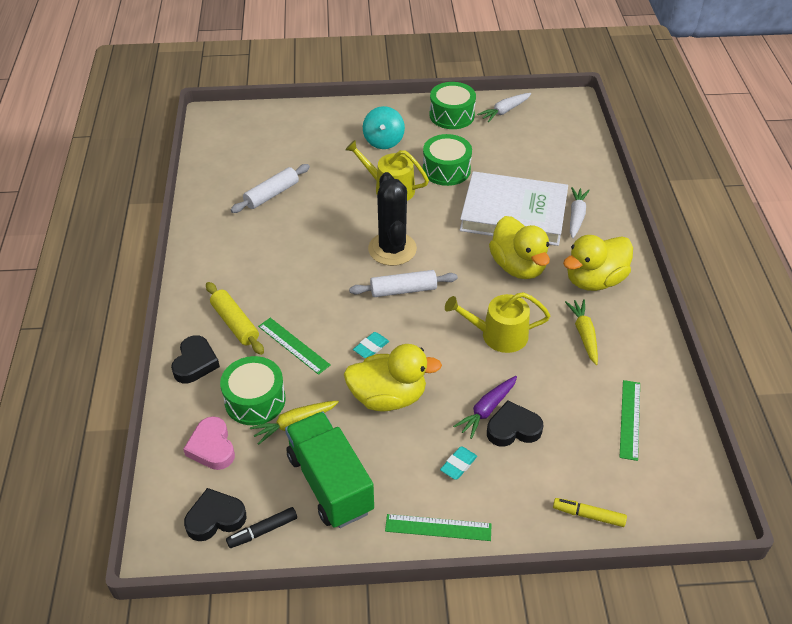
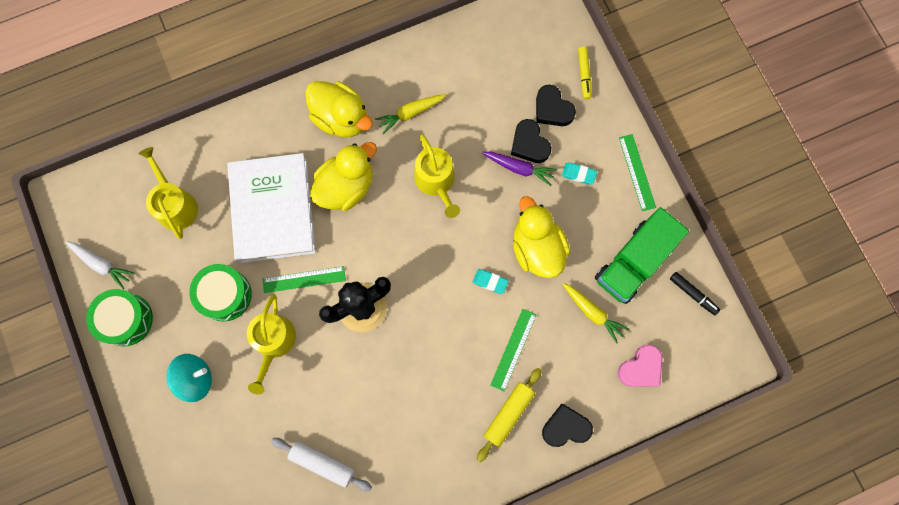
camera: 110 degrees left, 30 degrees up
(215, 518) = (698, 334): black heart -> black heart (552, 109)
(255, 400) = (583, 355): green drum -> none
(403, 290) = (412, 278): white rolling pin -> none
(542, 157) = (175, 204): none -> yellow watering can
(576, 216) = (258, 151): white carrot -> none
(629, 419) = (486, 63): green ruler -> green ruler (304, 279)

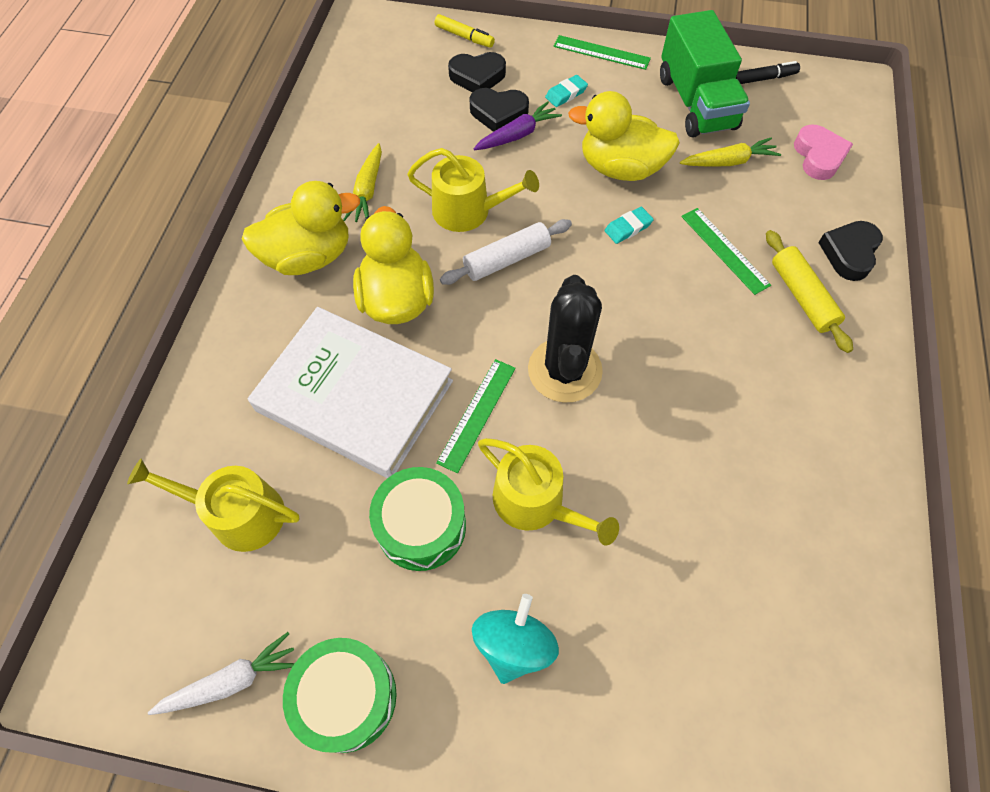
camera: 55 degrees left, 15 degrees down
(322, 463) = (749, 540): white rolling pin -> white rolling pin (506, 259)

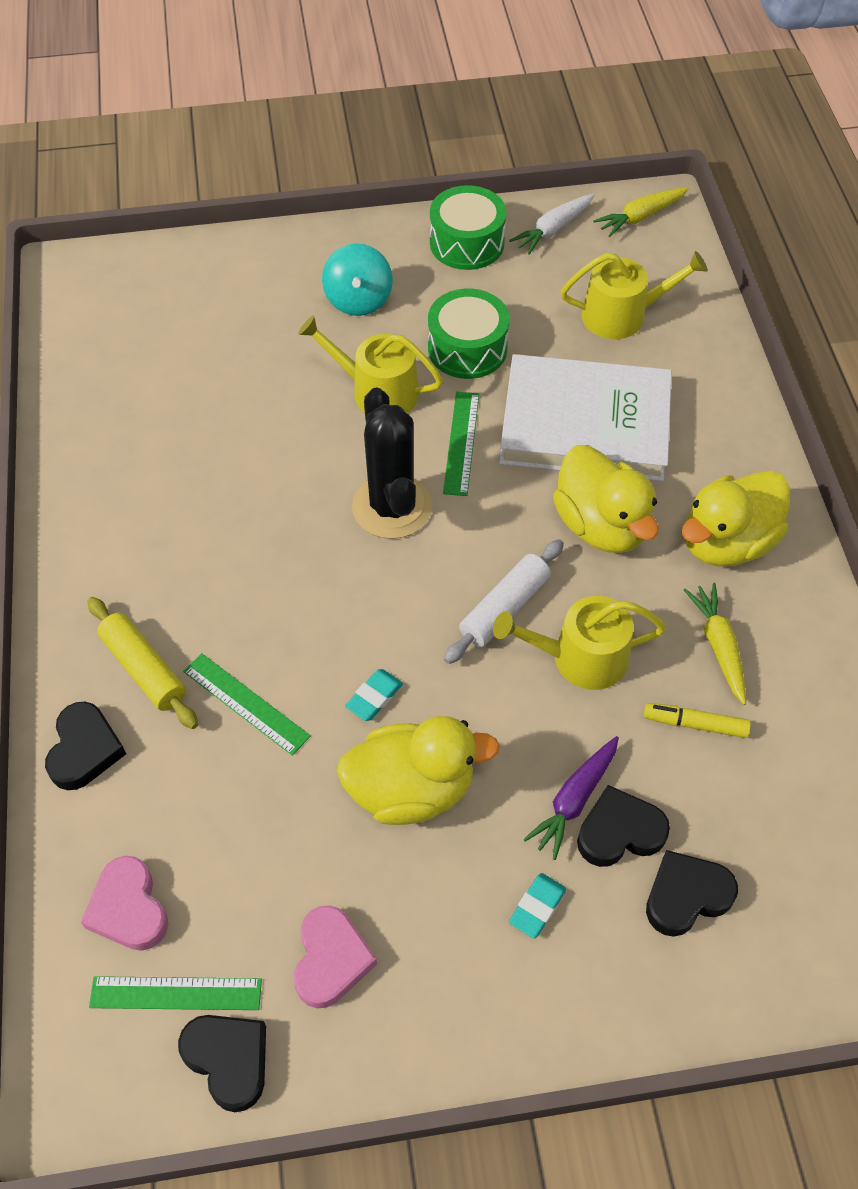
camera: 160 degrees right, 5 degrees down
(464, 37) = (754, 983): yellow marker -> yellow marker (695, 724)
(601, 52) = (515, 1028): green ruler -> green ruler (176, 994)
(696, 103) = (331, 959): green truck -> pink heart
(728, 162) = (261, 852): yellow carrot -> yellow carrot (640, 217)
(763, 79) = (228, 1060): black marker -> black heart

